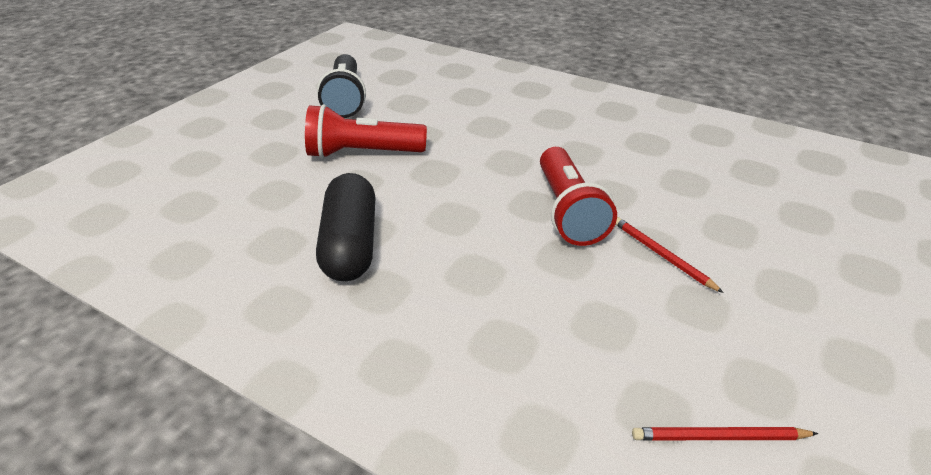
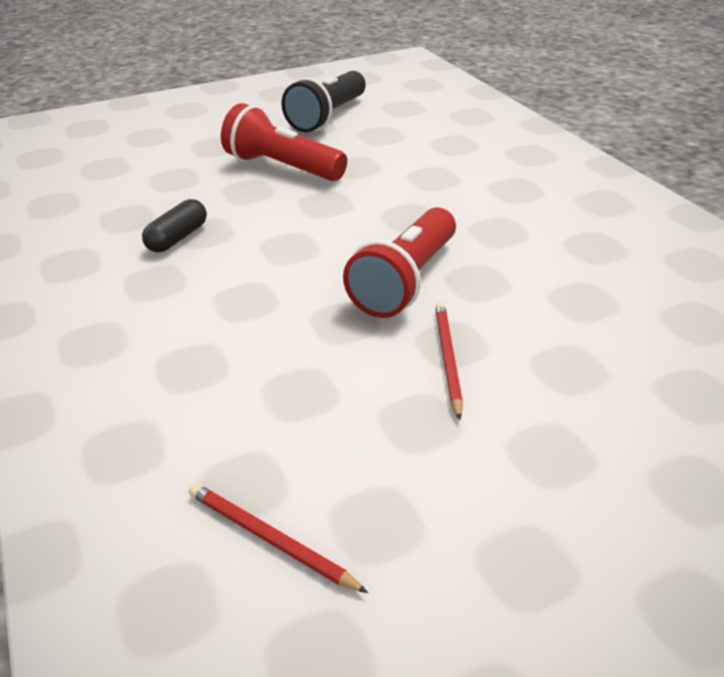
camera: 35 degrees right, 0 degrees up
(350, 244) = (177, 238): black capsule -> black capsule, size x0.56

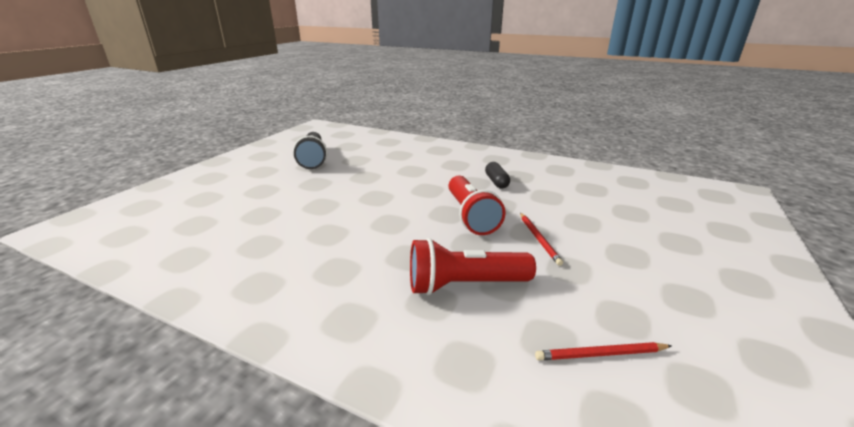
camera: 40 degrees left, 10 degrees down
(177, 238) = (315, 243): black capsule -> black capsule (496, 182)
(282, 167) = (324, 188): red flashlight -> red flashlight (464, 285)
(447, 359) = (538, 239): red pencil -> red pencil turned 150 degrees counterclockwise

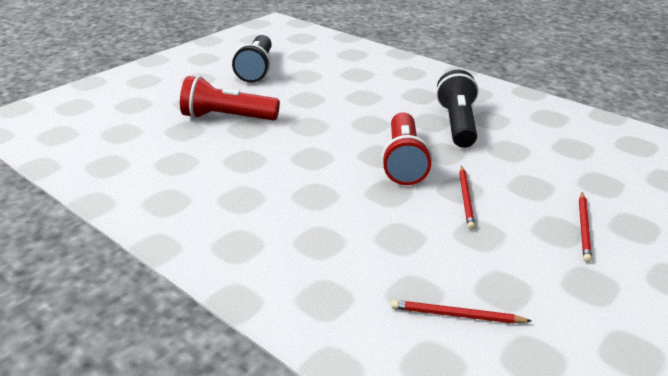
camera: 15 degrees right, 5 degrees up
(464, 285) = (359, 232): red flashlight -> red flashlight (227, 117)
(496, 182) = (457, 124): black capsule -> black flashlight
(645, 249) = (584, 228): none -> red pencil

